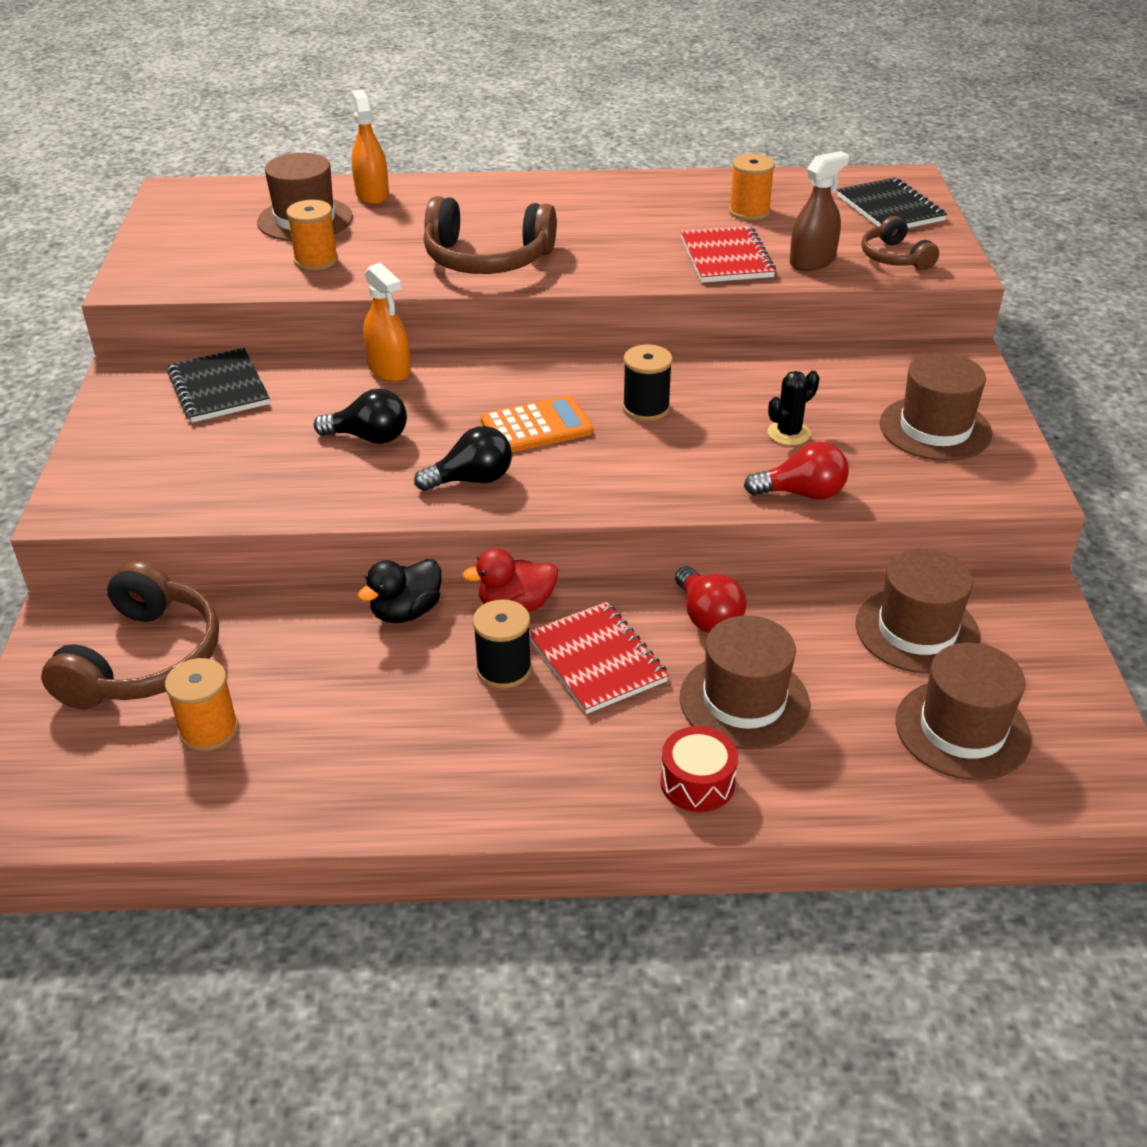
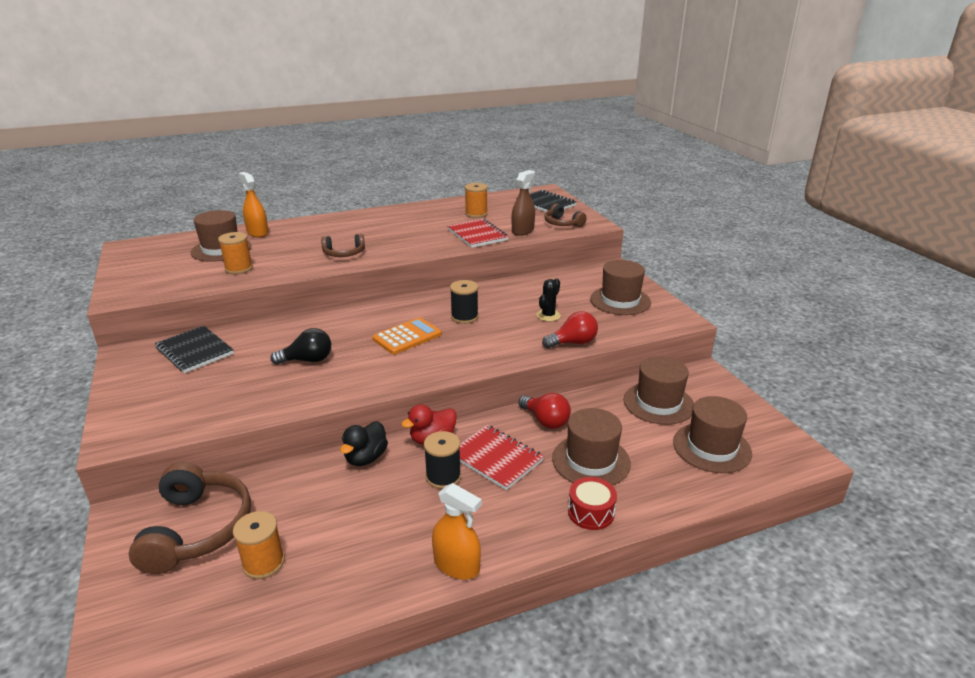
camera: 20 degrees left, 10 degrees down
(389, 370) = (302, 323): orange spray bottle -> orange spray bottle (456, 565)
(471, 480) = (383, 371): black light bulb -> none
(487, 259) = (344, 253): brown headphones -> brown headphones, size x0.56

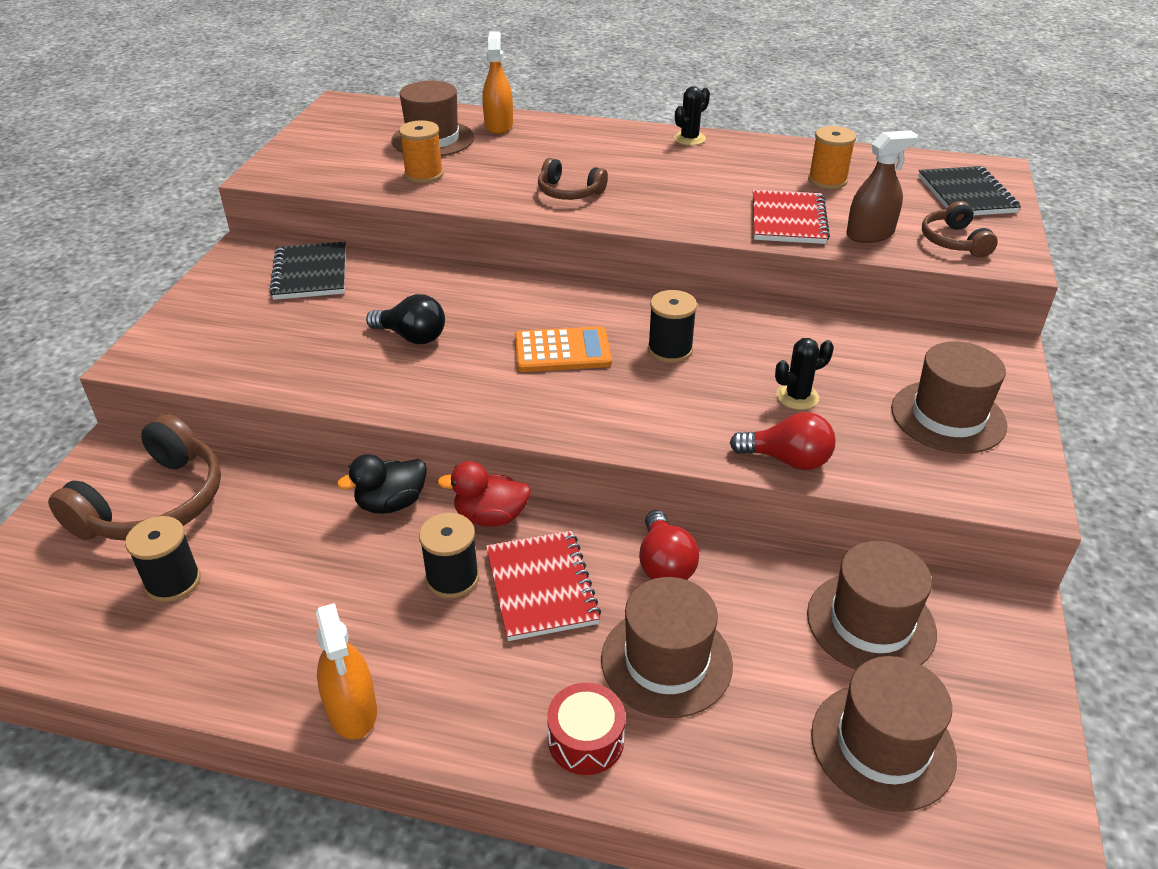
camera: 35 degrees right, 10 degrees up
(263, 563) = (173, 581): orange spool -> black spool
(382, 212) = (689, 139): none -> black cactus

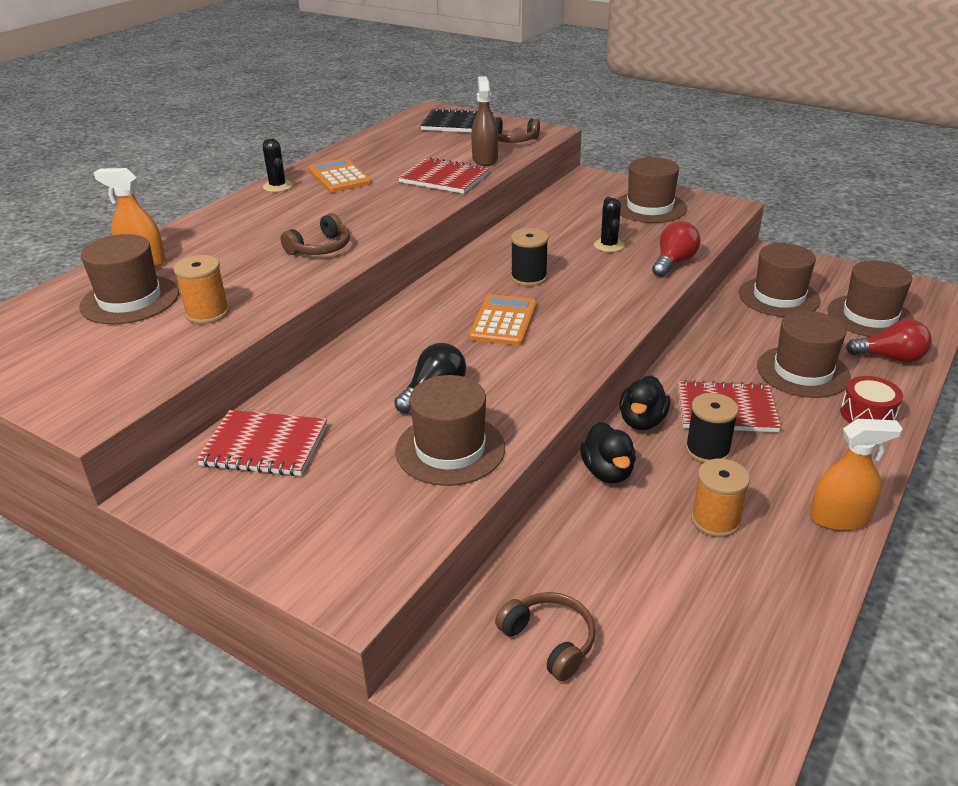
camera: 70 degrees left, 5 degrees down
(154, 503) = (549, 641): brown headphones -> brown headphones, size x0.56
(173, 581) = (674, 626): black spool -> none
(310, 273) = (264, 446): black notebook -> red notebook
(325, 365) = (450, 449): none -> brown hat
(490, 517) = (642, 421): red duck -> black duck
(664, 564) = (714, 355): red light bulb -> red light bulb (891, 357)
(739, 162) = (339, 177): none -> orange calculator
(827, 180) = (399, 156): orange spool -> orange spool (715, 520)

